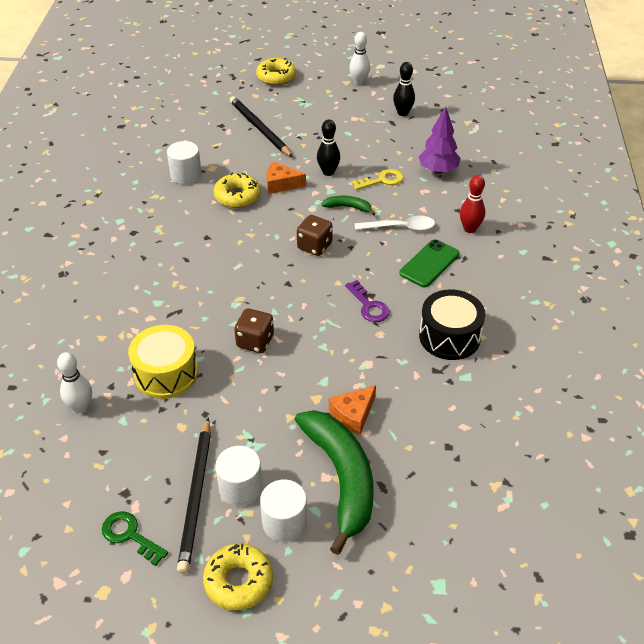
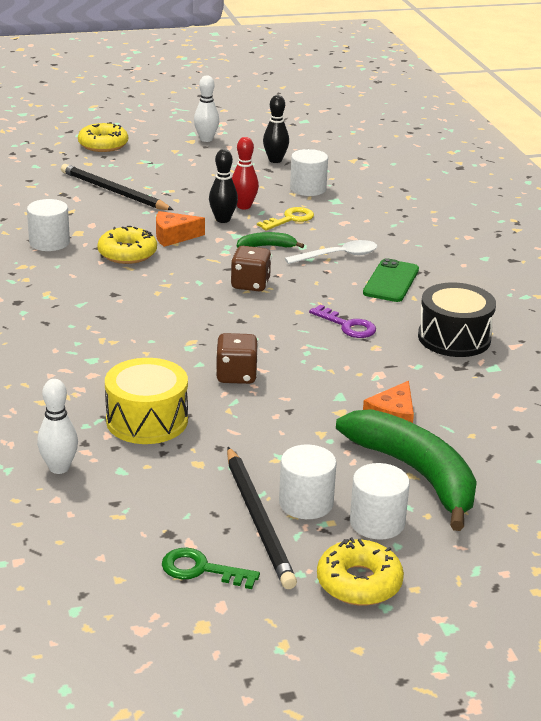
camera: 20 degrees left, 15 degrees down
(413, 149) = (308, 189): none -> white cylinder
(438, 170) = (348, 203): purple tree -> none
(470, 229) = (415, 247): red bowling pin -> red bowling pin (243, 206)

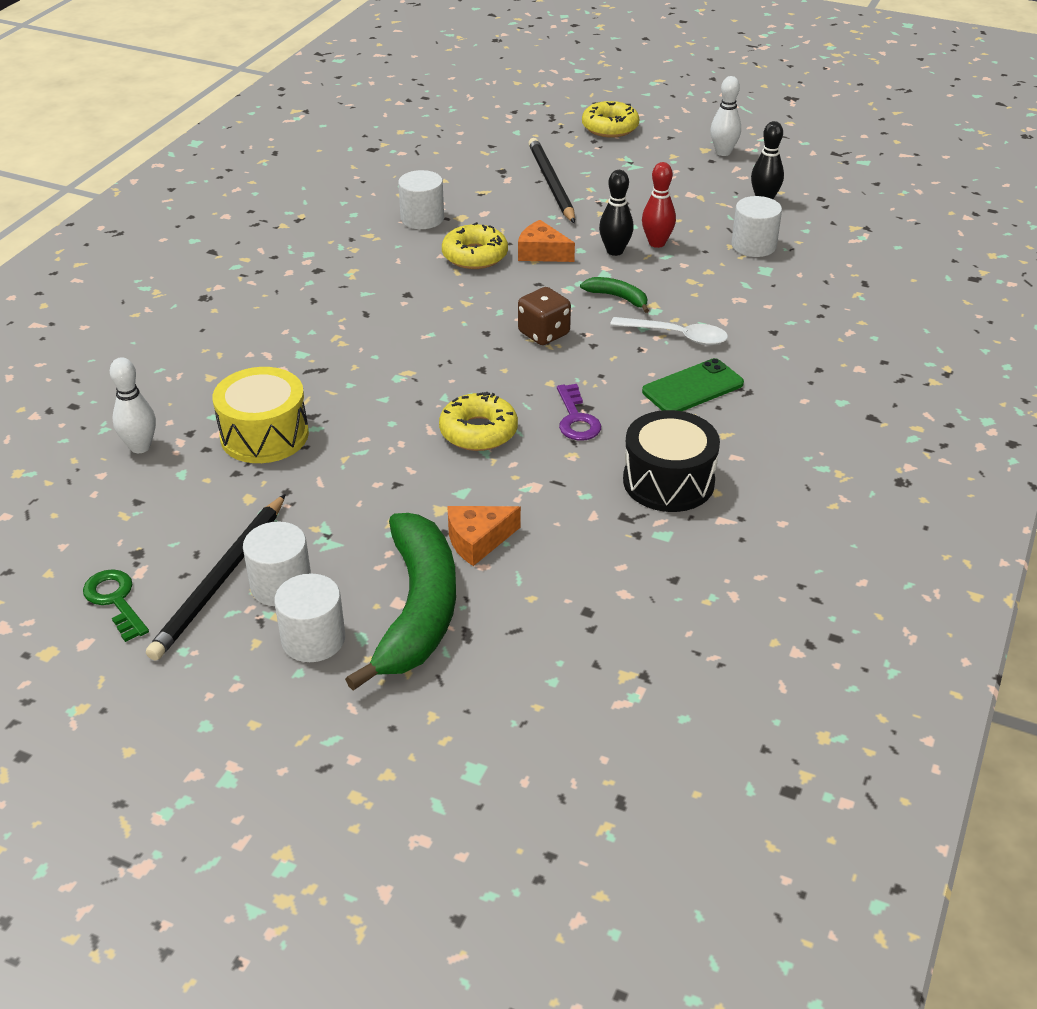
camera: 40 degrees right, 10 degrees up
(236, 376) = (398, 426): brown dice -> none
(290, 219) = (685, 275): yellow key -> none
(359, 582) = (216, 688): yellow donut -> yellow donut (478, 431)

